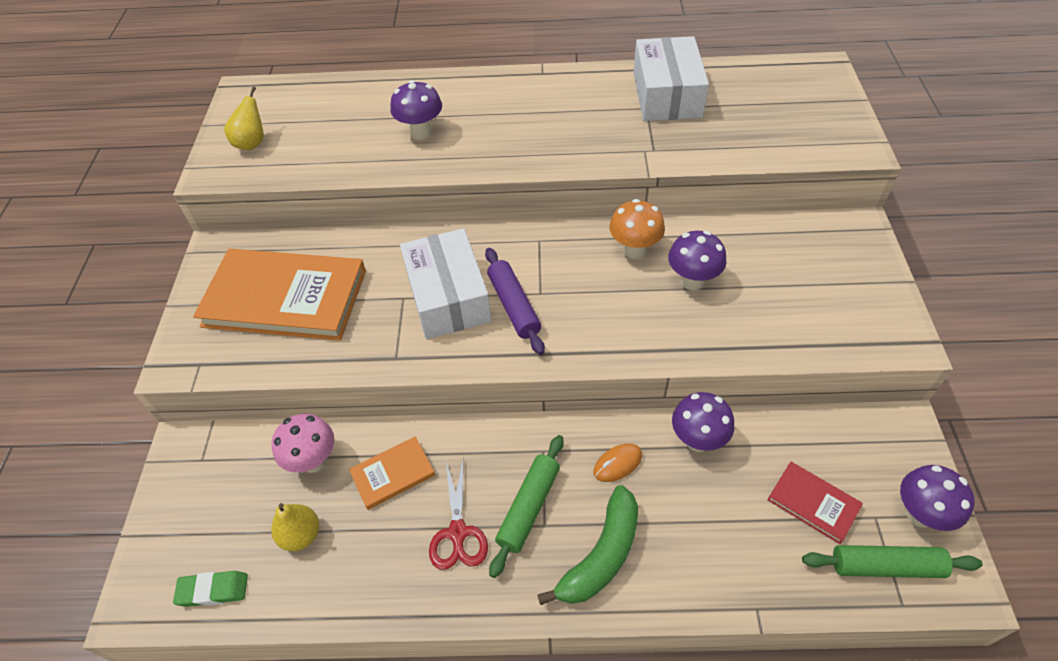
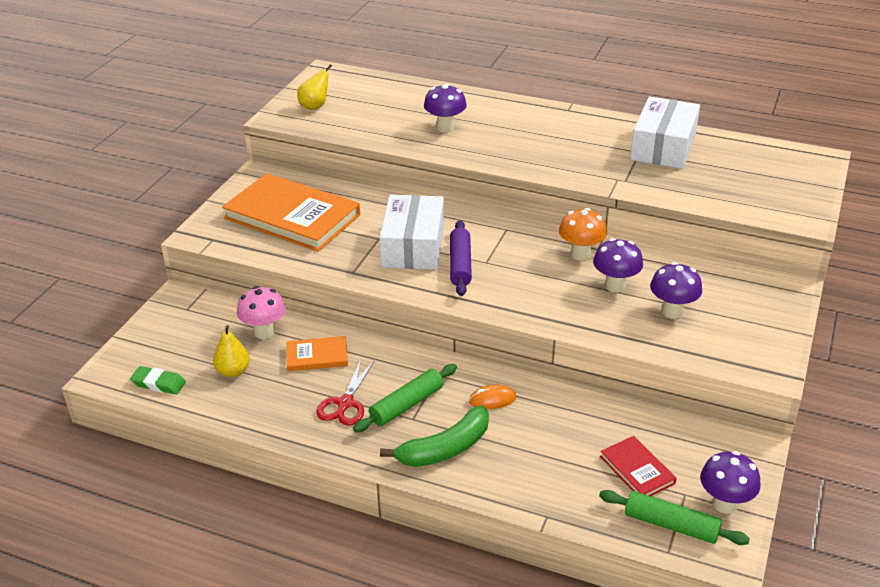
camera: 20 degrees right, 15 degrees down
(697, 440) = (567, 404): purple mushroom -> purple mushroom (672, 311)

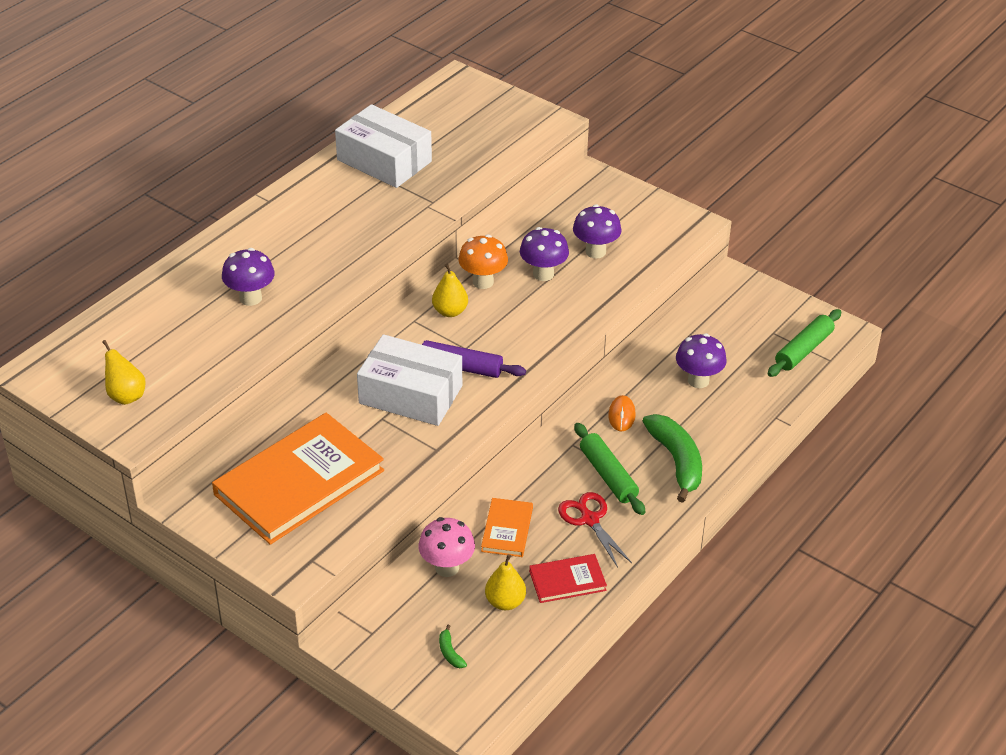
camera: 75 degrees left, 5 degrees up
(159, 383) = (501, 669): green eraser -> none
(172, 352) = (450, 652): none -> green banana
(345, 403) = (590, 519): red scissors -> red scissors turned 150 degrees counterclockwise
(529, 245) = (450, 311): none -> yellow pear
(637, 470) = (739, 350): red book -> red book (567, 580)
(724, 504) = (789, 314): purple mushroom -> purple mushroom (698, 380)

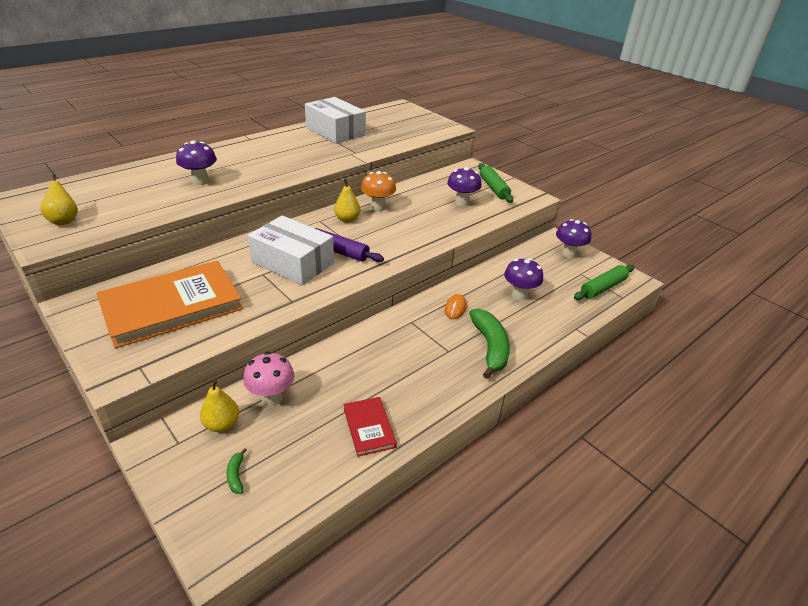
camera: 10 degrees right, 5 degrees down
(505, 602) = (307, 437): yellow pear -> yellow pear (222, 424)
(507, 530) = (335, 375): orange book -> none
(543, 274) = (421, 209): purple mushroom -> purple mushroom (568, 253)
(567, 580) = (369, 427): red book -> red book turned 75 degrees clockwise
(590, 519) = (406, 379): red scissors -> none
(608, 475) = (432, 348): green rolling pin -> green rolling pin (494, 188)

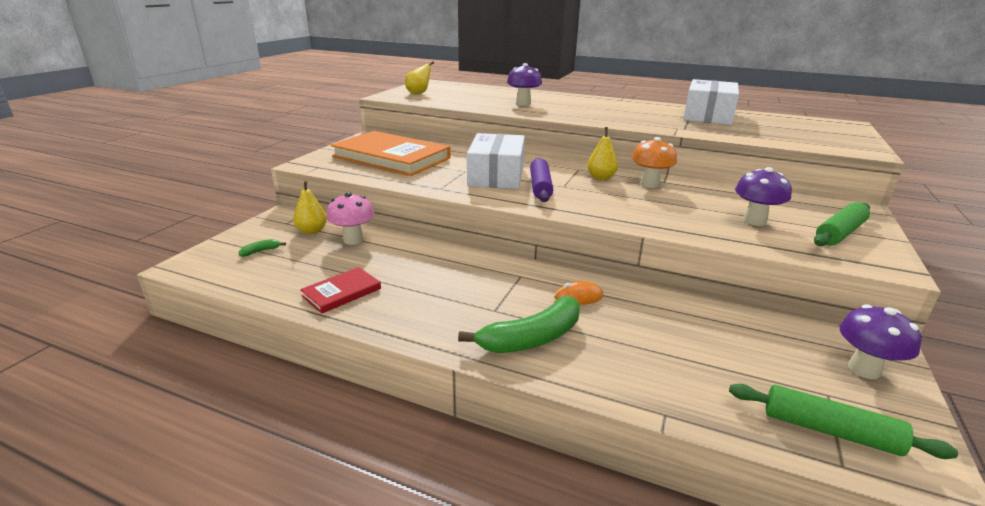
camera: 65 degrees right, 10 degrees down
(519, 295) = (674, 340): purple mushroom -> none

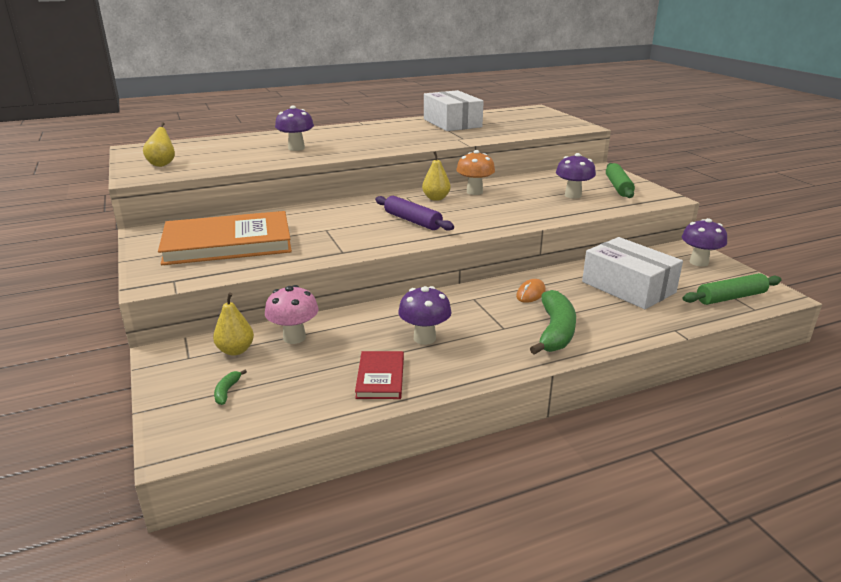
camera: 45 degrees left, 0 degrees up
(423, 284) = (424, 338): none -> purple mushroom
(496, 175) = (360, 224): white box -> white box (628, 287)

